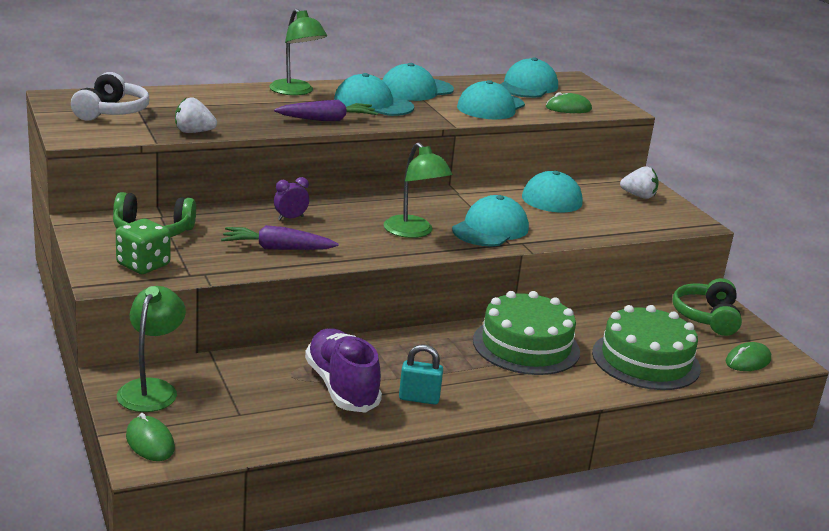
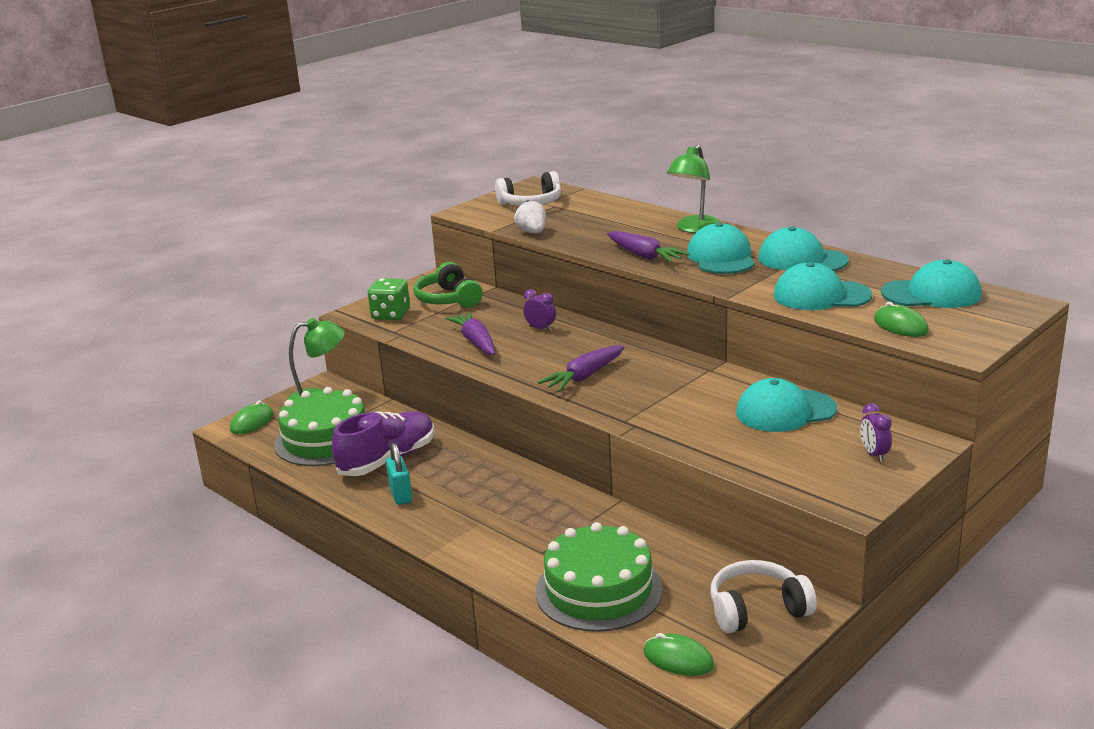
camera: 70 degrees right, 0 degrees up
(413, 232) = (584, 377): green lamp -> purple carrot
(490, 229) = (644, 404): turquoise cap -> none
(526, 346) = (550, 518): green cake -> green cake (325, 439)
(638, 196) = (874, 454): white strawberry -> purple clock
(706, 317) = (757, 610): green headphones -> white headphones

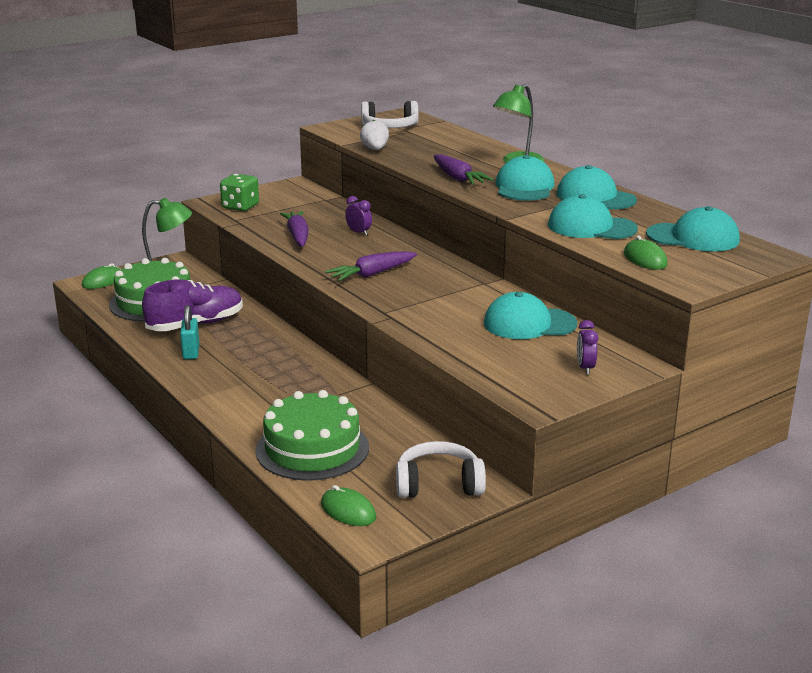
camera: 10 degrees right, 0 degrees up
(448, 299) = (296, 201): green headphones -> none

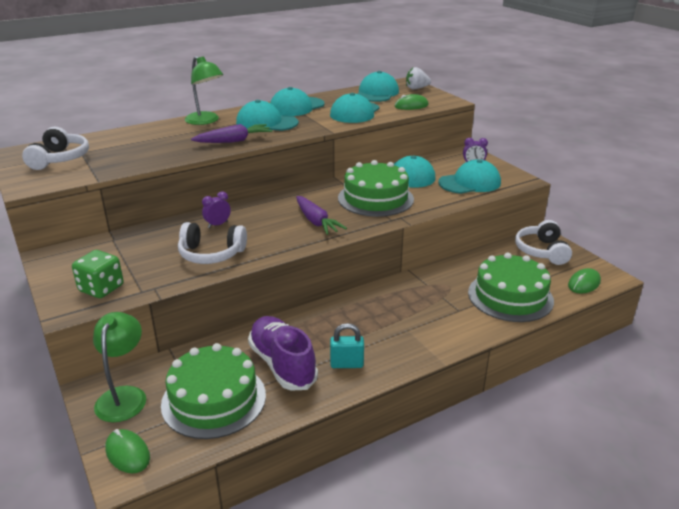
camera: 85 degrees left, 5 degrees up
(298, 236) = (211, 254): purple carrot -> white headphones
(375, 149) = (128, 167): white strawberry -> white strawberry (416, 88)
(441, 302) = (375, 198): none -> green cake
(513, 362) = (470, 183): none -> turquoise cap

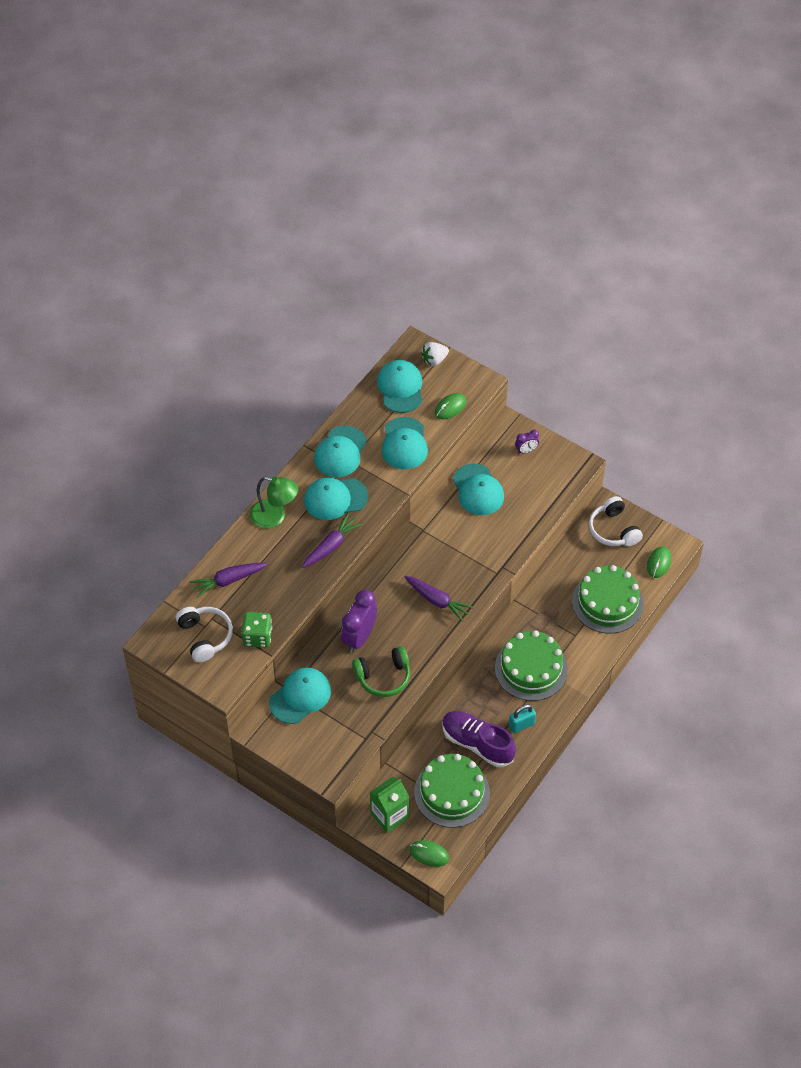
camera: 25 degrees left, 25 degrees up
(101, 288) = (333, 748): green dice -> green dice (257, 637)
(124, 139) = (228, 580): none -> purple carrot
(124, 396) = (389, 815): green lamp -> green carton
(211, 254) = (383, 677): white headphones -> green headphones
(217, 225) = (359, 637): purple clock -> purple clock, size x1.97
(375, 198) = (467, 545): green cake -> green cake (531, 668)
(470, 183) = (536, 486): turquoise cap -> turquoise cap (300, 696)

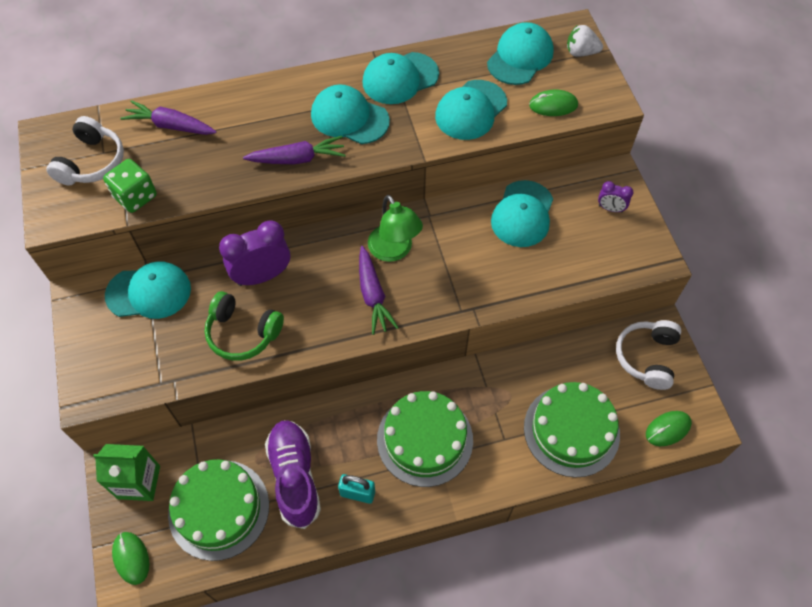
camera: 40 degrees right, 5 degrees up
(274, 516) = (276, 96): green lamp -> green lamp (394, 251)

